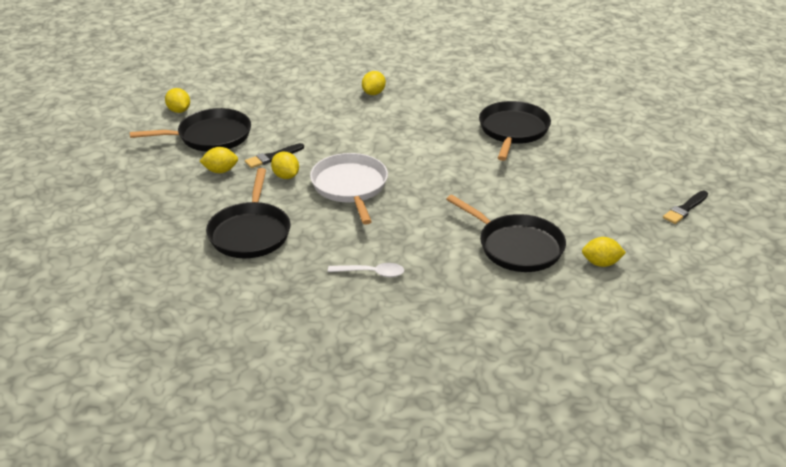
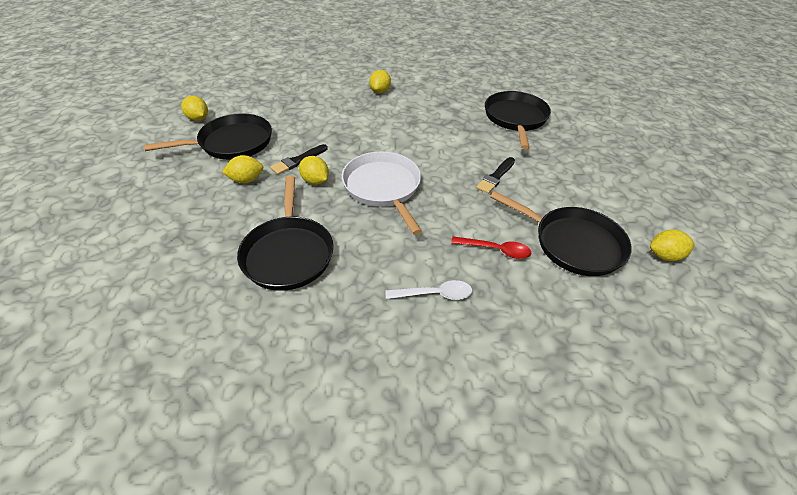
camera: 10 degrees left, 10 degrees up
(440, 246) = (495, 250): none -> red spoon
(685, 209) = (705, 185): black brush -> black brush (495, 177)

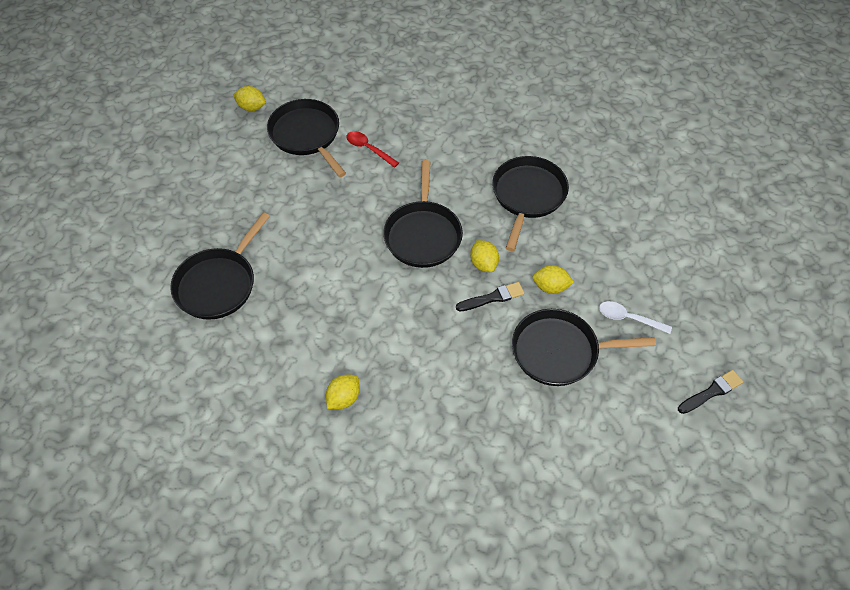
camera: 155 degrees left, 10 degrees up
(198, 118) = (598, 417): yellow lemon -> none
(383, 187) = (423, 235): white pan -> black pan
(434, 294) = (434, 134): white spoon -> white spoon (628, 318)
(495, 177) = (311, 213): black brush -> black brush (711, 392)

